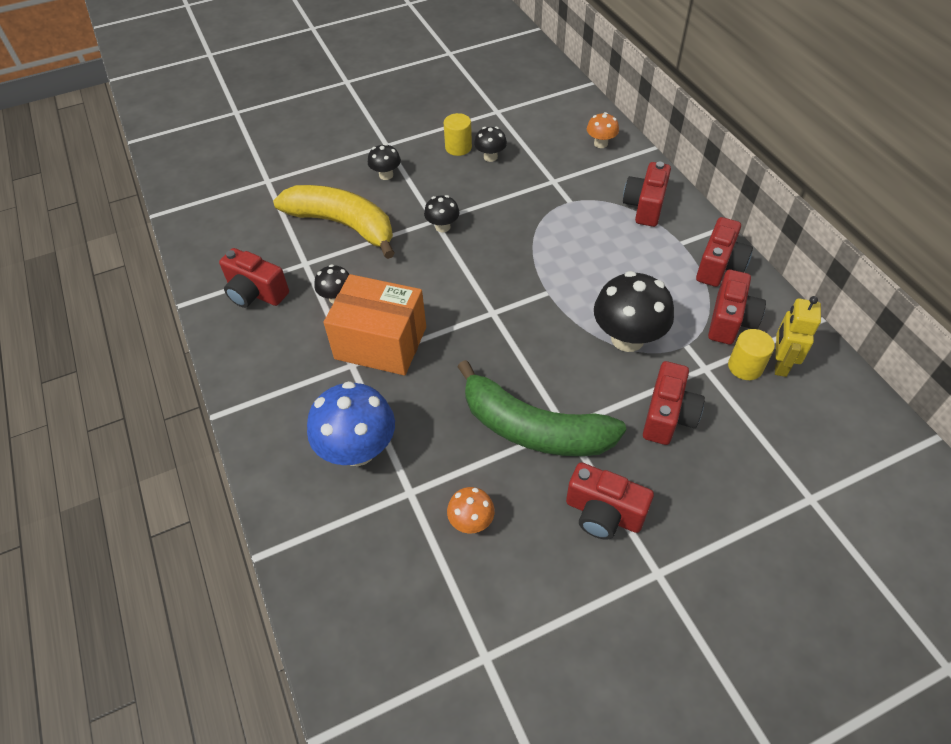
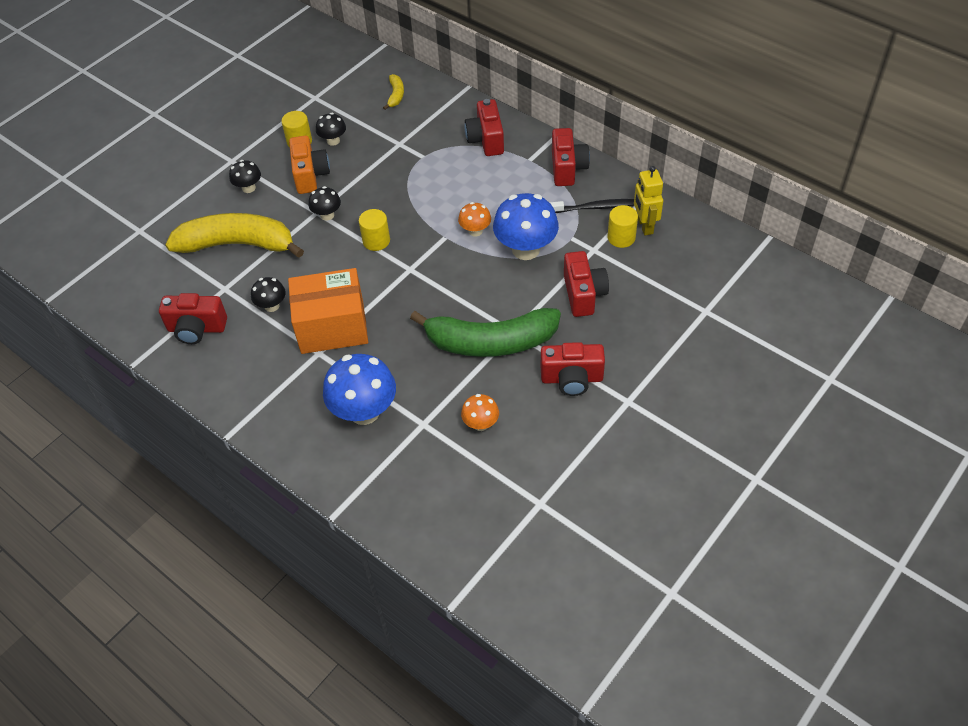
camera: 25 degrees left, 0 degrees up
(449, 182) = (310, 175): none -> orange camera
(475, 270) = (376, 241): none -> yellow cylinder
(575, 133) = (395, 95): none -> yellow banana
(600, 143) = (422, 97): orange mushroom -> orange mushroom (475, 231)
(627, 338) = (525, 249): black mushroom -> blue mushroom
(730, 321) = (595, 207): red camera -> black toothbrush

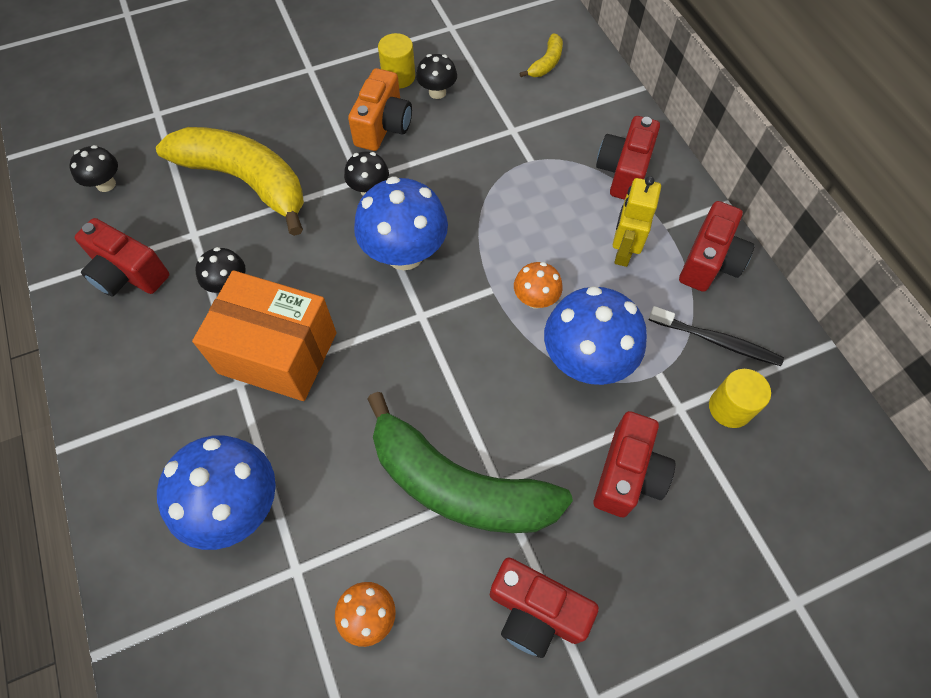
camera: 25 degrees right, 10 degrees up
(248, 188) = (305, 112): black mushroom -> black mushroom (106, 184)
(376, 241) = (405, 254): yellow cylinder -> blue mushroom
(644, 226) = (774, 405): yellow robot -> yellow robot (623, 251)

